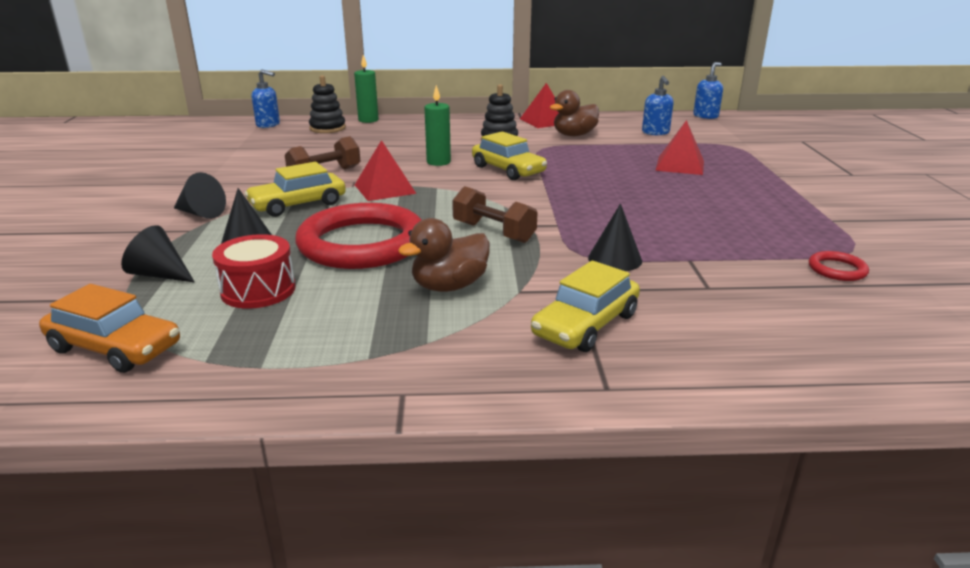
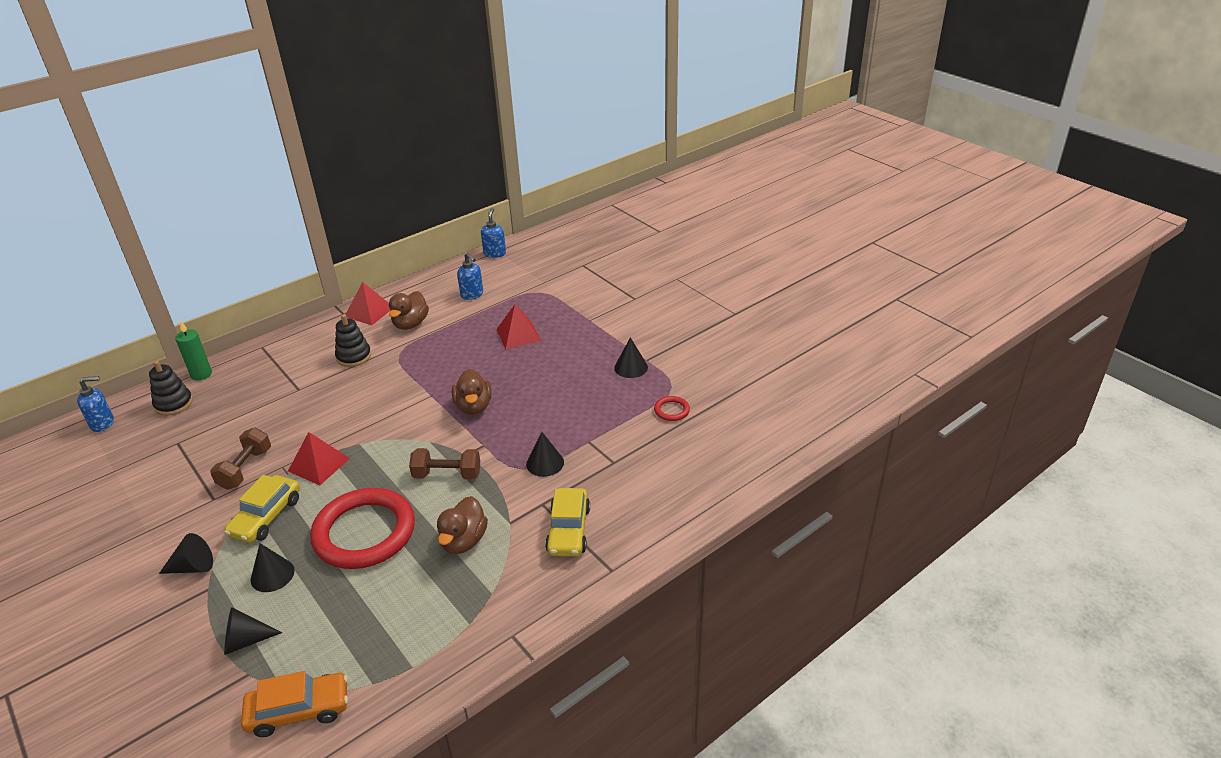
camera: 35 degrees left, 10 degrees up
(258, 290) = (338, 613): red drum -> none
(438, 162) = (330, 410): green candle -> none
(508, 170) = (396, 396): yellow car -> none
(577, 196) = (474, 406): none -> brown duck
(803, 220) = (631, 367): none -> black cone

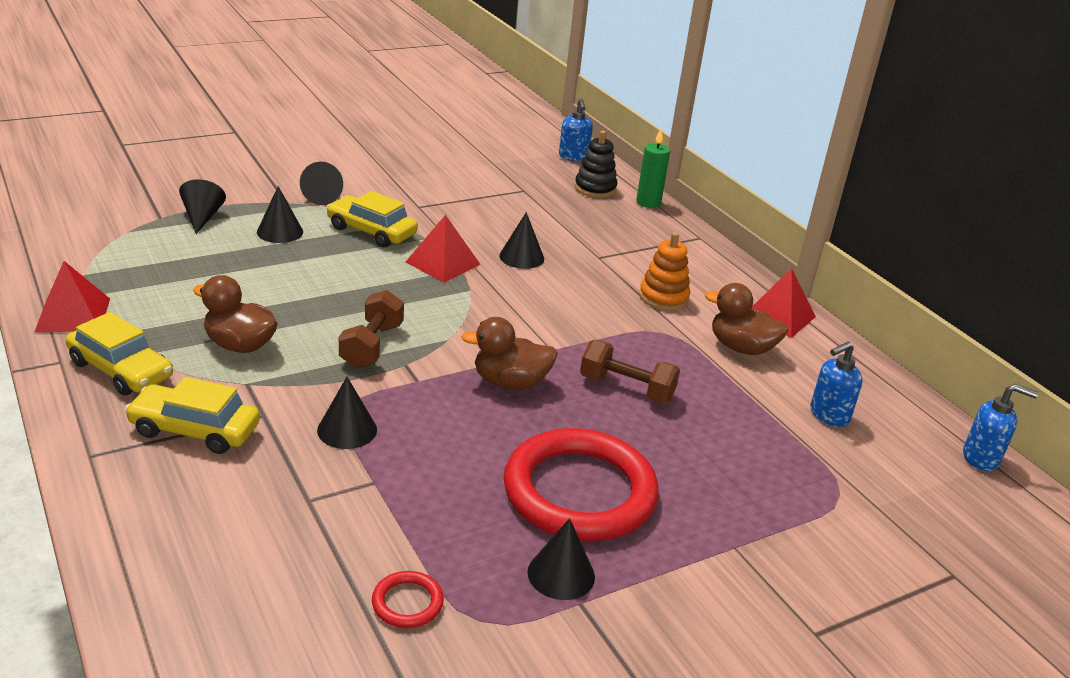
camera: 95 degrees right, 5 degrees down
(245, 469) = (459, 223): brown dumbbell -> brown dumbbell (626, 388)
(299, 710) = (91, 238): orange car -> none
(303, 426) = (521, 257): none -> black cone
(354, 356) = (663, 297): black stacking toy -> orange stacking toy
(364, 532) = (304, 283): red ring -> red ring (579, 492)
(513, 594) = (121, 370): none -> yellow car
(518, 335) = (695, 450): red pyramid -> red pyramid (73, 314)

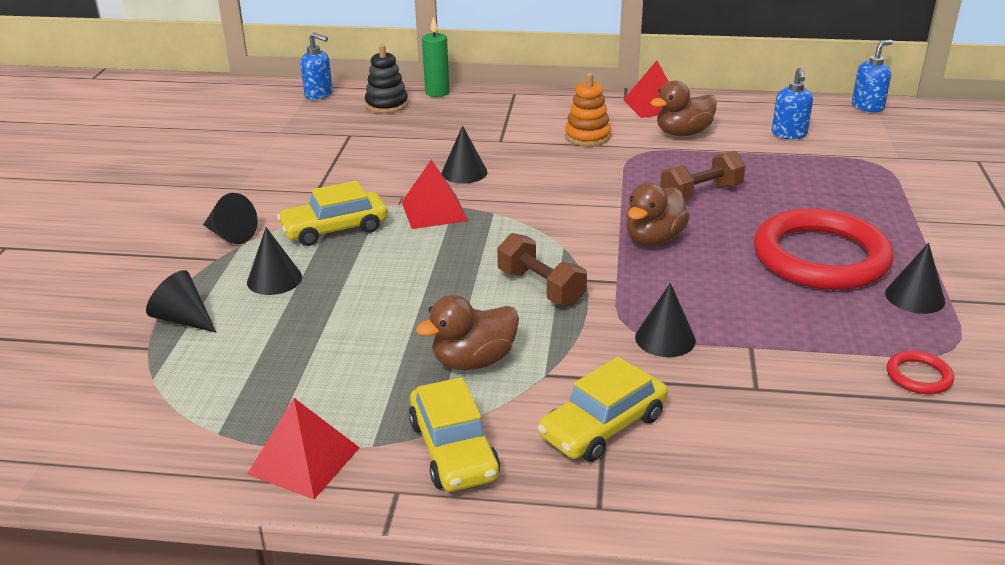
camera: 50 degrees left, 0 degrees up
(121, 370) = (453, 450): yellow car -> yellow car turned 90 degrees clockwise

